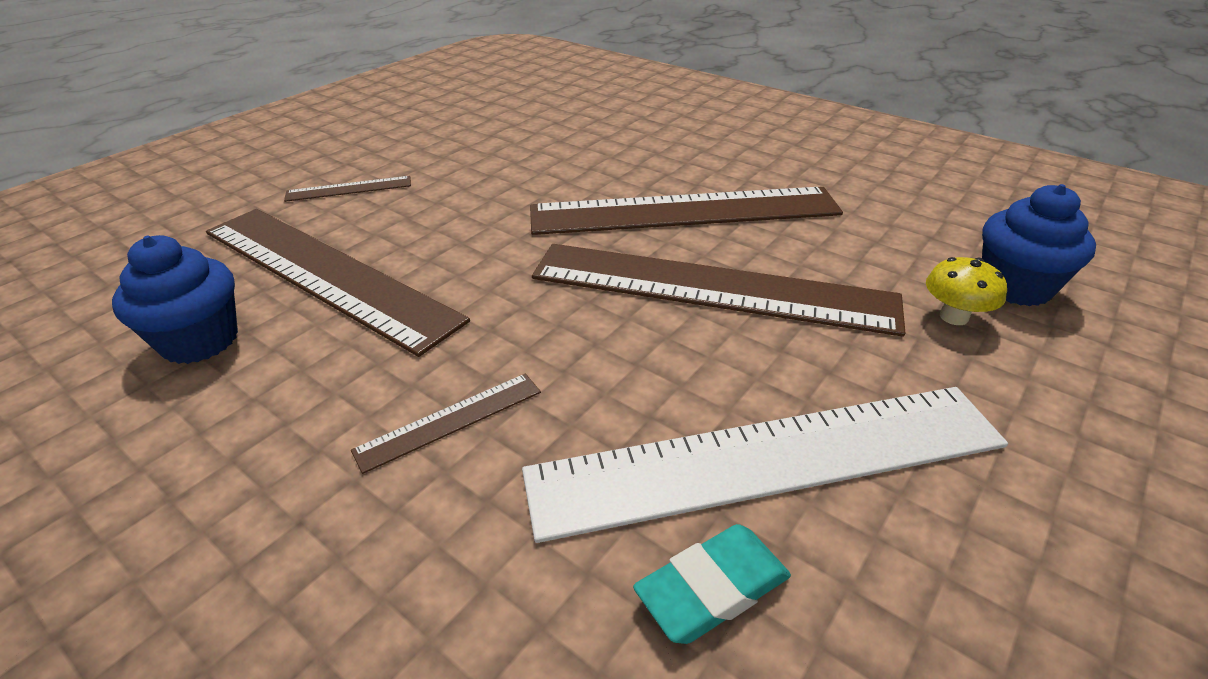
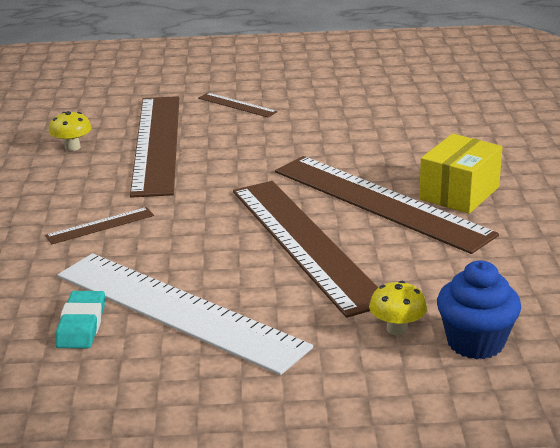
camera: 50 degrees right, 10 degrees down
(200, 340) = (72, 147): blue cupcake -> yellow mushroom
(450, 420) = (100, 226): brown ruler -> brown ruler turned 45 degrees counterclockwise
(712, 588) = (81, 325): turquoise eraser -> turquoise eraser turned 75 degrees clockwise
(721, 171) = (459, 193): none -> yellow box

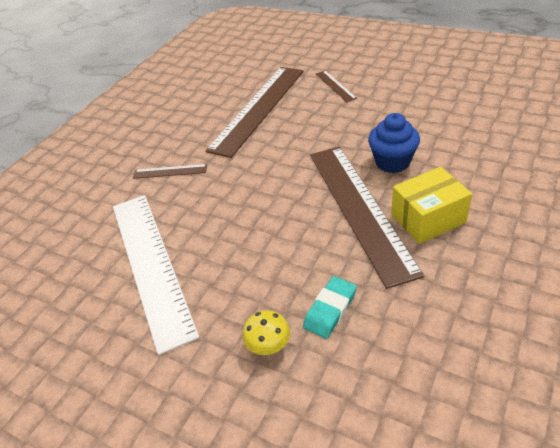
camera: 35 degrees right, 15 degrees up
(72, 147) = (209, 99): yellow mushroom -> none
(81, 325) = (92, 254): turquoise eraser -> turquoise eraser (330, 309)
(305, 243) = (275, 232): brown ruler -> none
(475, 342) = (314, 388): blue cupcake -> blue cupcake (392, 162)

